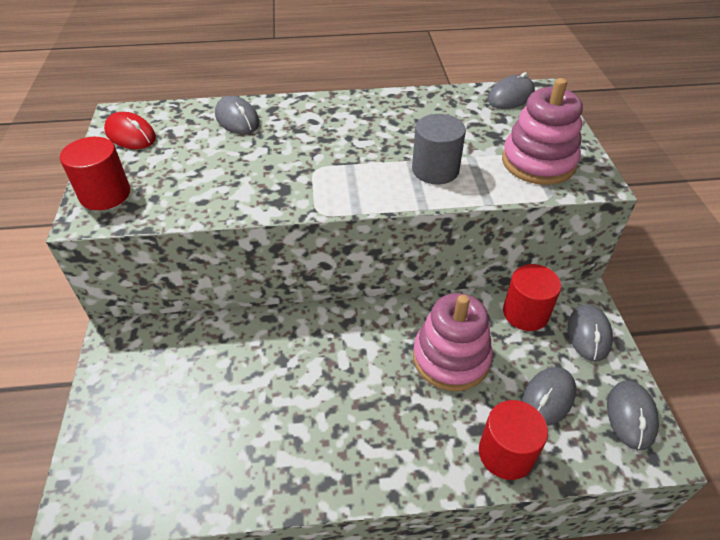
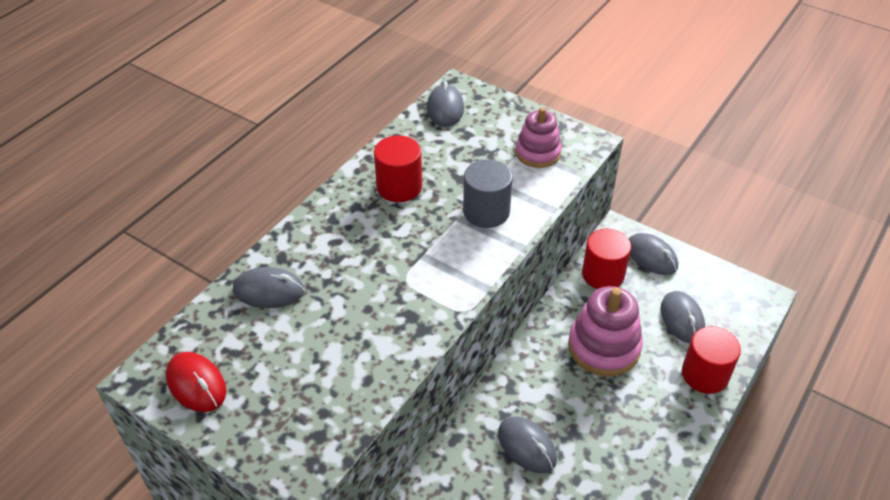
camera: 50 degrees left, 0 degrees up
(105, 194) = (277, 448): red cylinder -> red cylinder (399, 187)
(131, 135) = (196, 384): red mouse -> red mouse turned 60 degrees clockwise
(538, 162) = (538, 153): pink stacking toy -> pink stacking toy, size x0.66
(631, 416) = (729, 288): grey mouse -> grey mouse (527, 446)

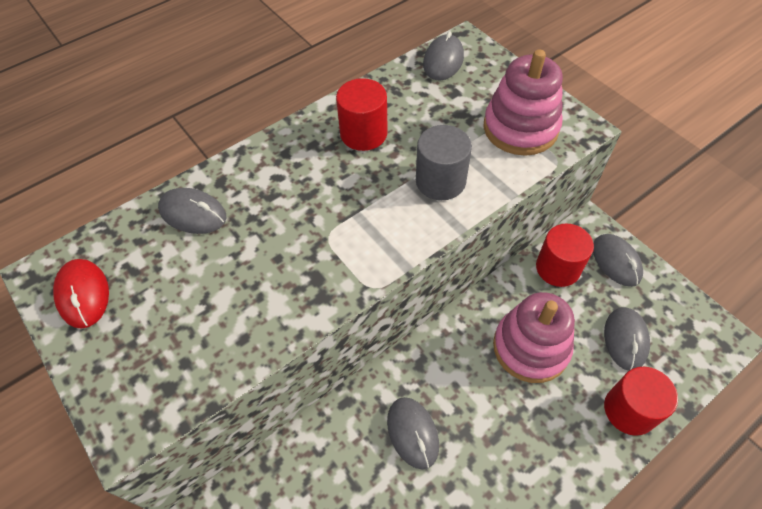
camera: 20 degrees right, 10 degrees up
(538, 153) = (520, 128): pink stacking toy -> pink stacking toy, size x1.52

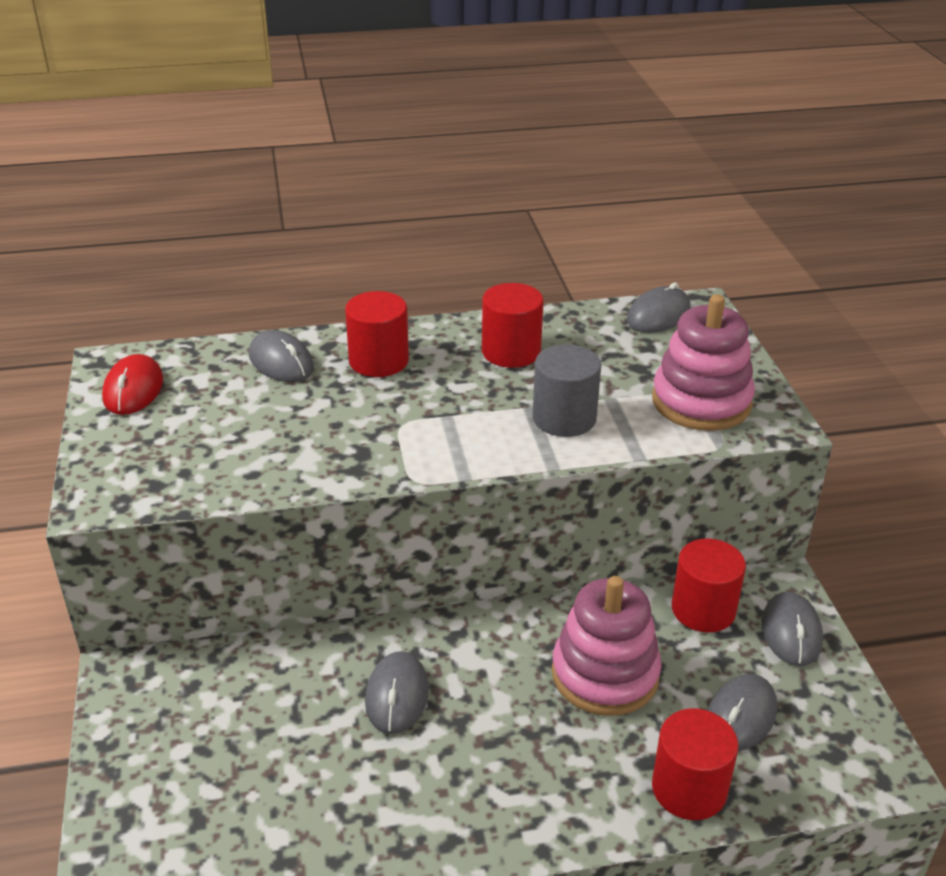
camera: 25 degrees right, 20 degrees down
(270, 181) = (378, 361): none -> red cylinder

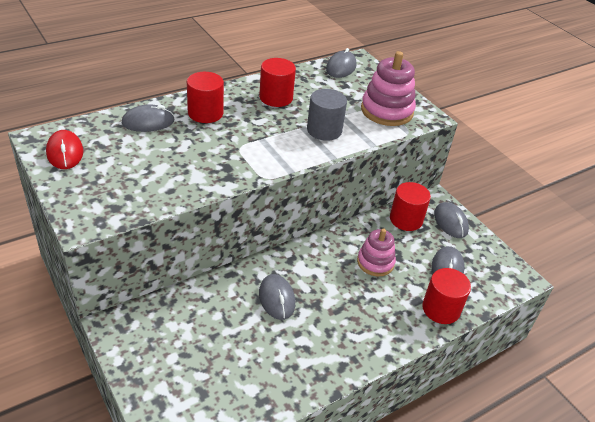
camera: 25 degrees left, 5 degrees up
(281, 362) = (148, 122): grey mouse -> grey mouse turned 45 degrees counterclockwise
(605, 674) = (375, 262): pink stacking toy -> pink stacking toy, size x0.66

